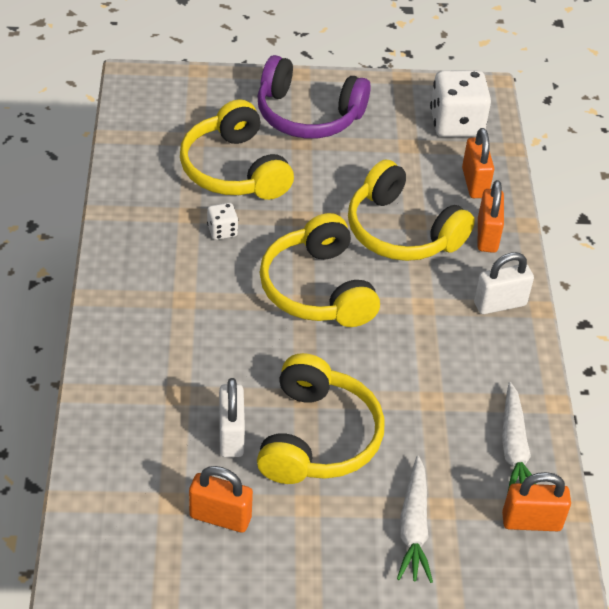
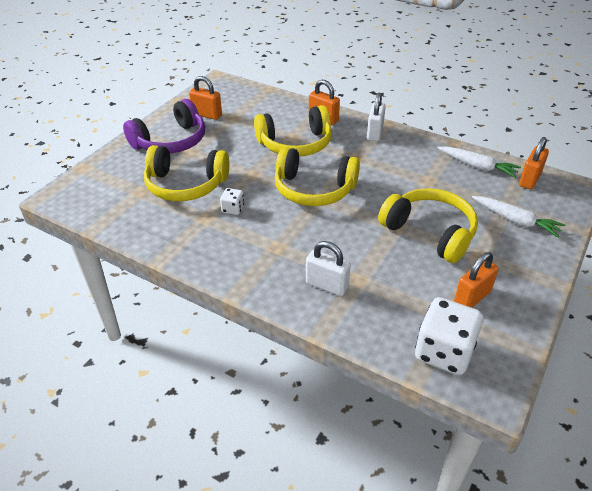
camera: 55 degrees left, 5 degrees down
(231, 435) = (407, 268): white padlock -> white padlock (327, 285)
(456, 123) = (233, 97): white dice -> white dice (444, 352)
(475, 183) = (282, 108): orange padlock -> orange padlock (207, 115)

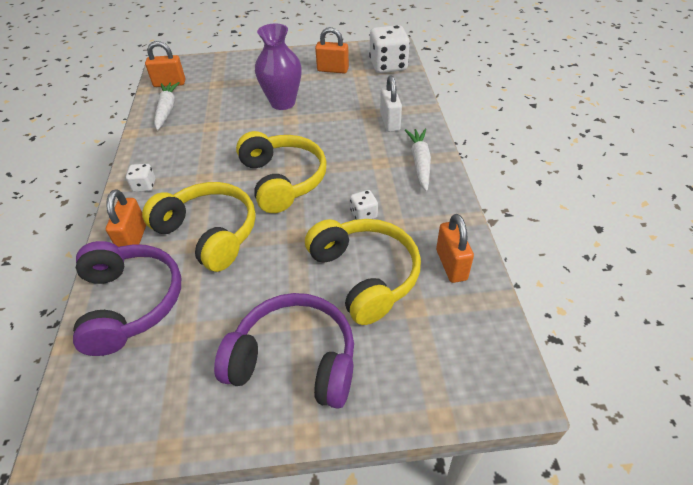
camera: 125 degrees left, 5 degrees up
(207, 115) = (194, 370): orange padlock -> orange padlock (451, 265)
(272, 108) = (130, 303): none -> purple headphones
(374, 133) = (144, 186): white padlock -> white dice
(430, 232) = (283, 103): yellow headphones -> purple vase
(516, 221) = (233, 76): white carrot -> white carrot (420, 162)

